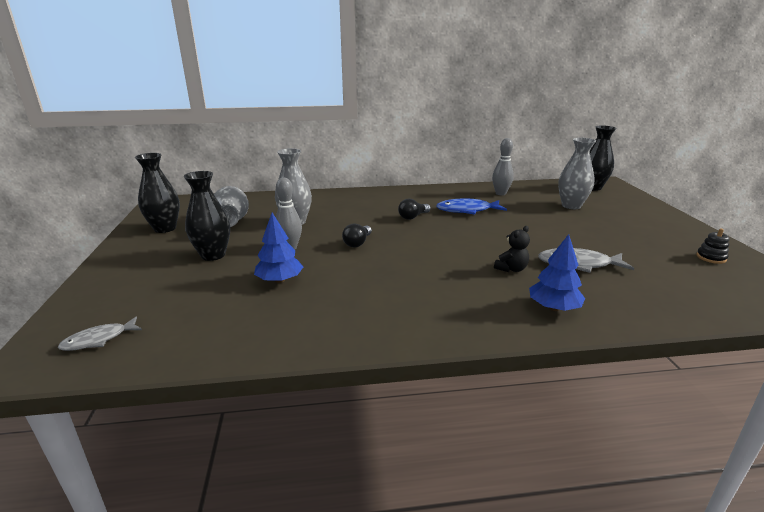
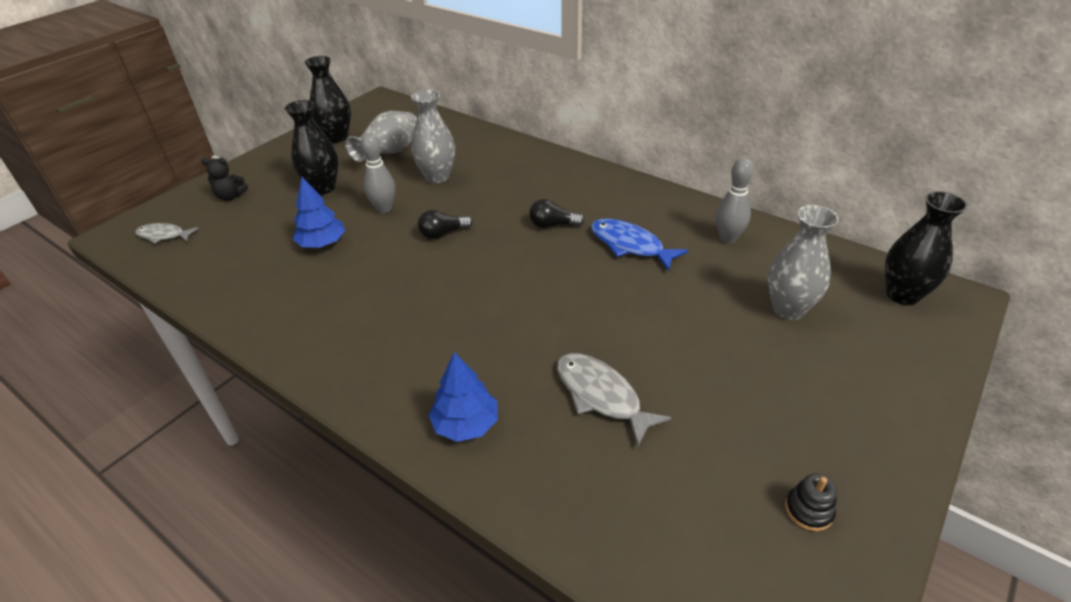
camera: 45 degrees right, 15 degrees up
(511, 269) = (518, 353): black teddy bear -> black teddy bear (230, 196)

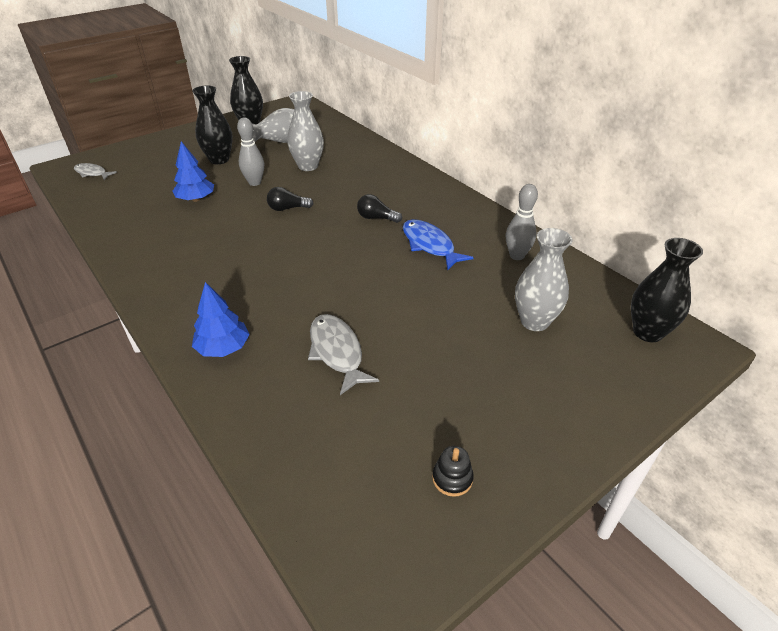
camera: 15 degrees right, 0 degrees up
(230, 196) = (152, 154): black teddy bear -> none

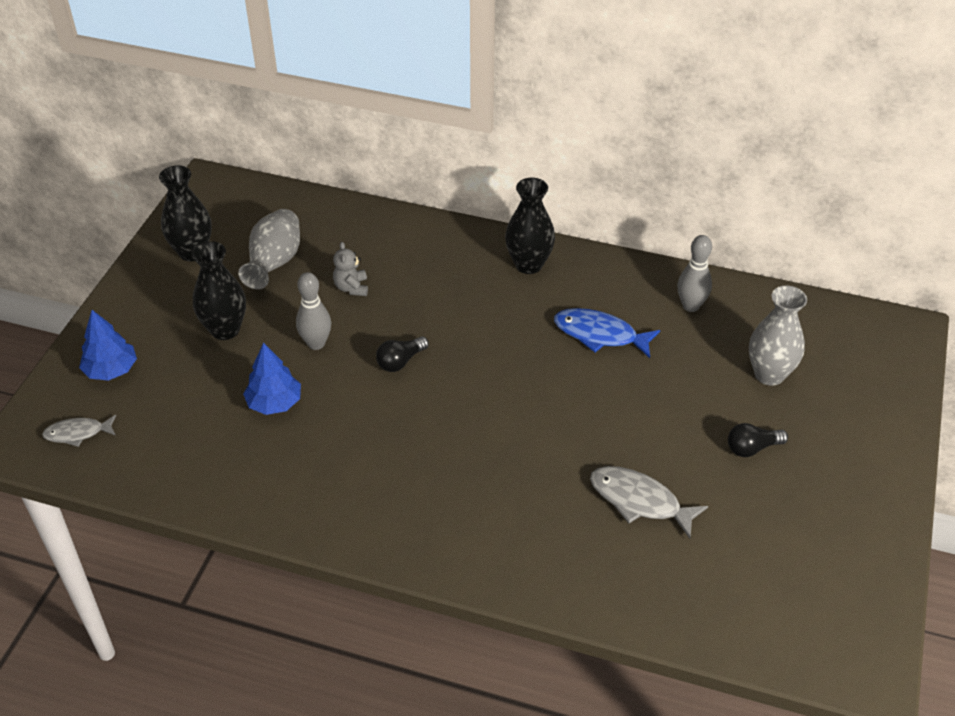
camera: 35 degrees left, 5 degrees up
(223, 348) = (534, 558): blue tree -> blue tree (111, 370)
(308, 166) = (351, 288): grey vase -> grey teddy bear
(376, 218) = (511, 326): black light bulb -> black light bulb (752, 448)
(452, 478) = (835, 554): black stacking toy -> none
(647, 332) = (861, 336): black vase -> black vase (529, 264)

